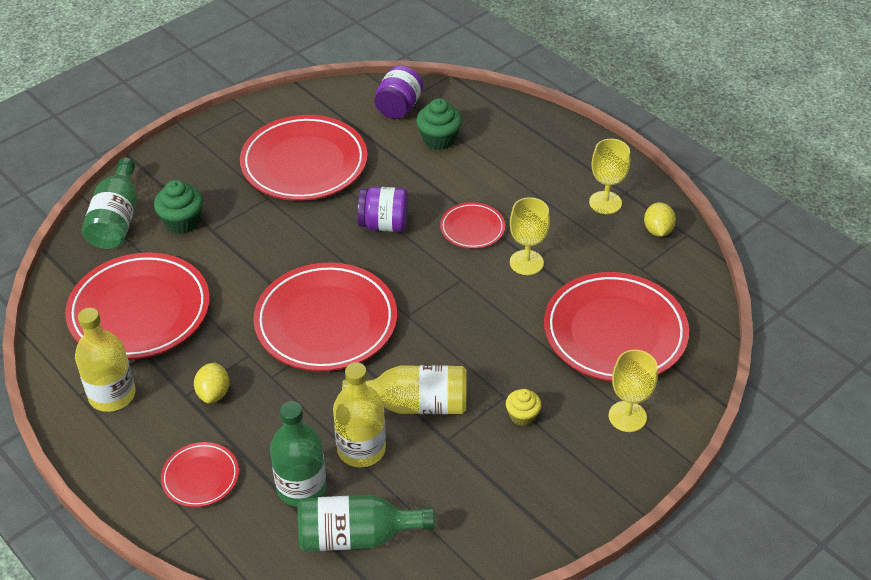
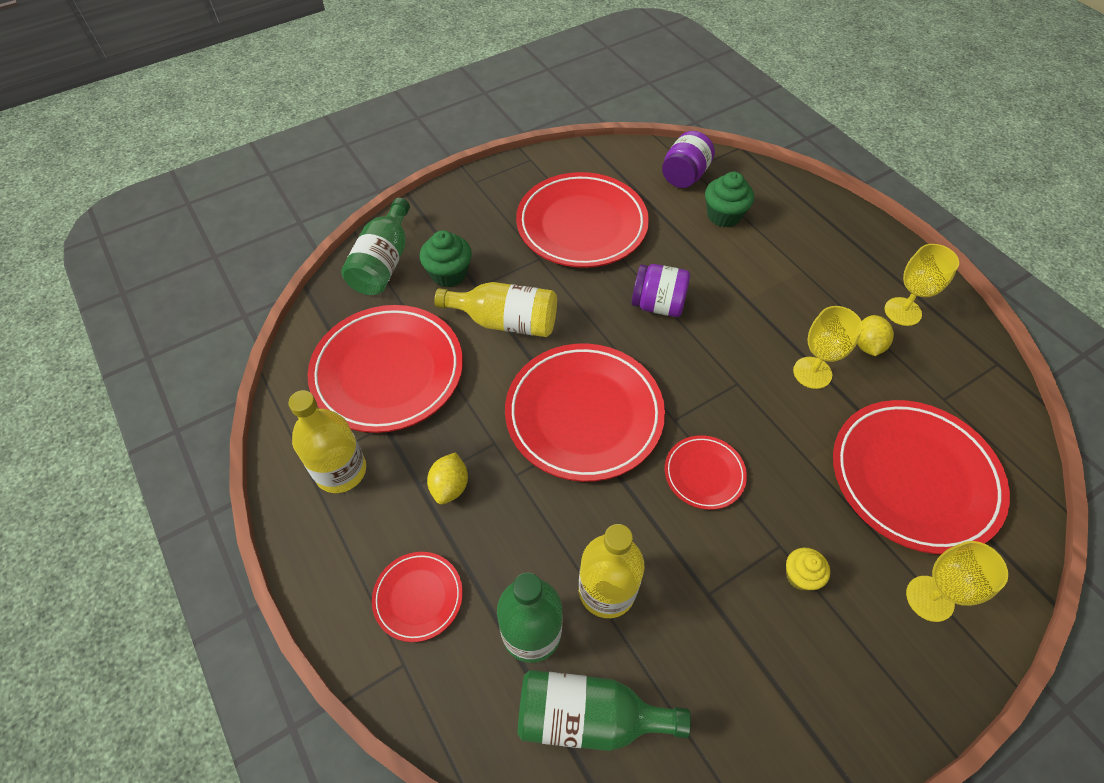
camera: 10 degrees right, 10 degrees up
(415, 404) = (674, 538): yellow bottle -> yellow bottle (505, 321)
(472, 228) = (753, 323): red plate -> red plate (704, 474)
(657, 230) = (963, 353): yellow lemon -> yellow lemon (867, 345)

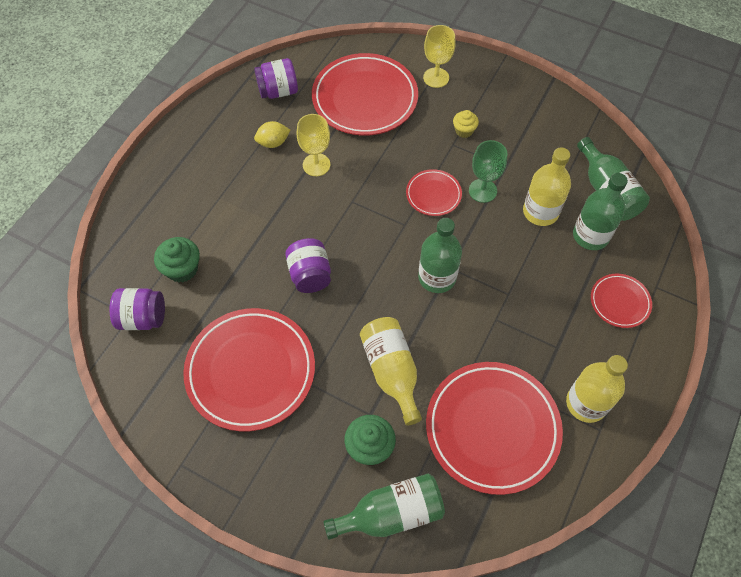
camera: 120 degrees left, 5 degrees up
(450, 486) = (545, 327): yellow lemon -> none
(584, 414) = (437, 277): red plate -> green bottle
(680, 537) = (482, 190): none -> green goblet
(902, 311) = (229, 131): yellow goblet -> none
(960, 384) = (278, 91): none -> purple jar

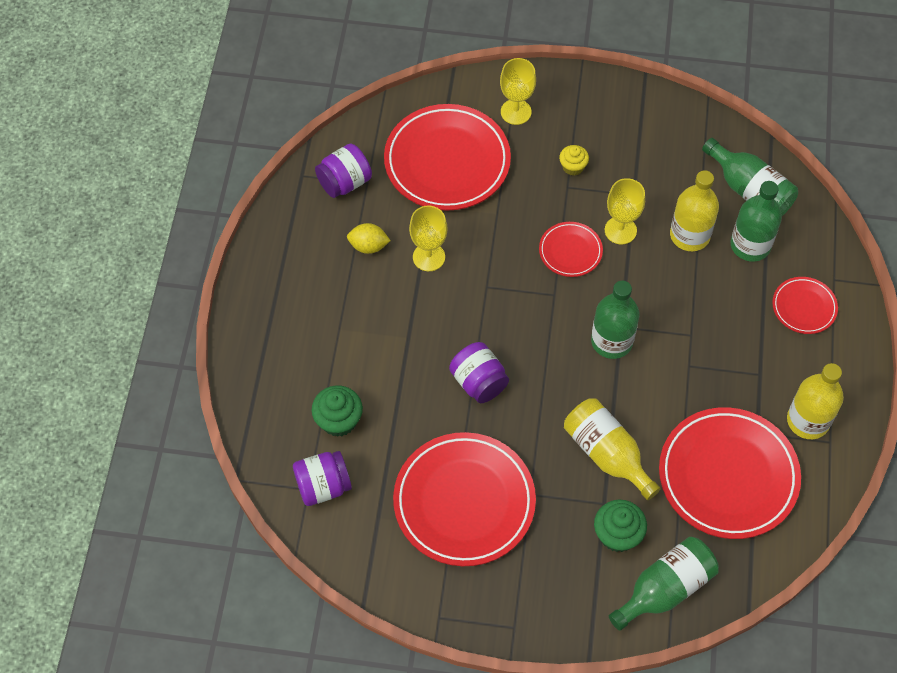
camera: 20 degrees left, 0 degrees up
(273, 143) = (368, 246): yellow lemon -> yellow lemon turned 45 degrees clockwise
(482, 190) = (620, 230): green goblet -> yellow goblet

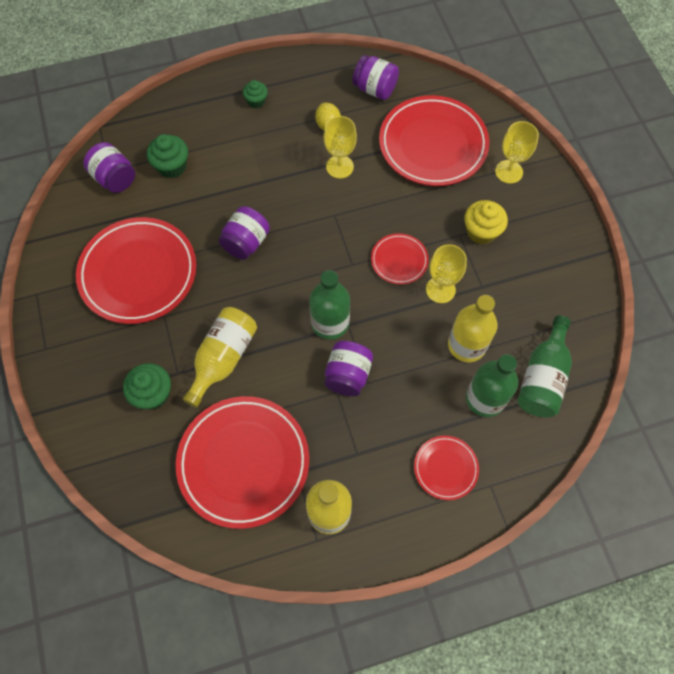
camera: 65 degrees right, 5 degrees up
(295, 302) = (256, 101): none -> green cupcake
(573, 167) = (481, 231): yellow cupcake -> yellow cupcake, size x1.56
(665, 589) = (117, 449): green bottle -> none
(676, 349) = (347, 375): none -> purple jar

